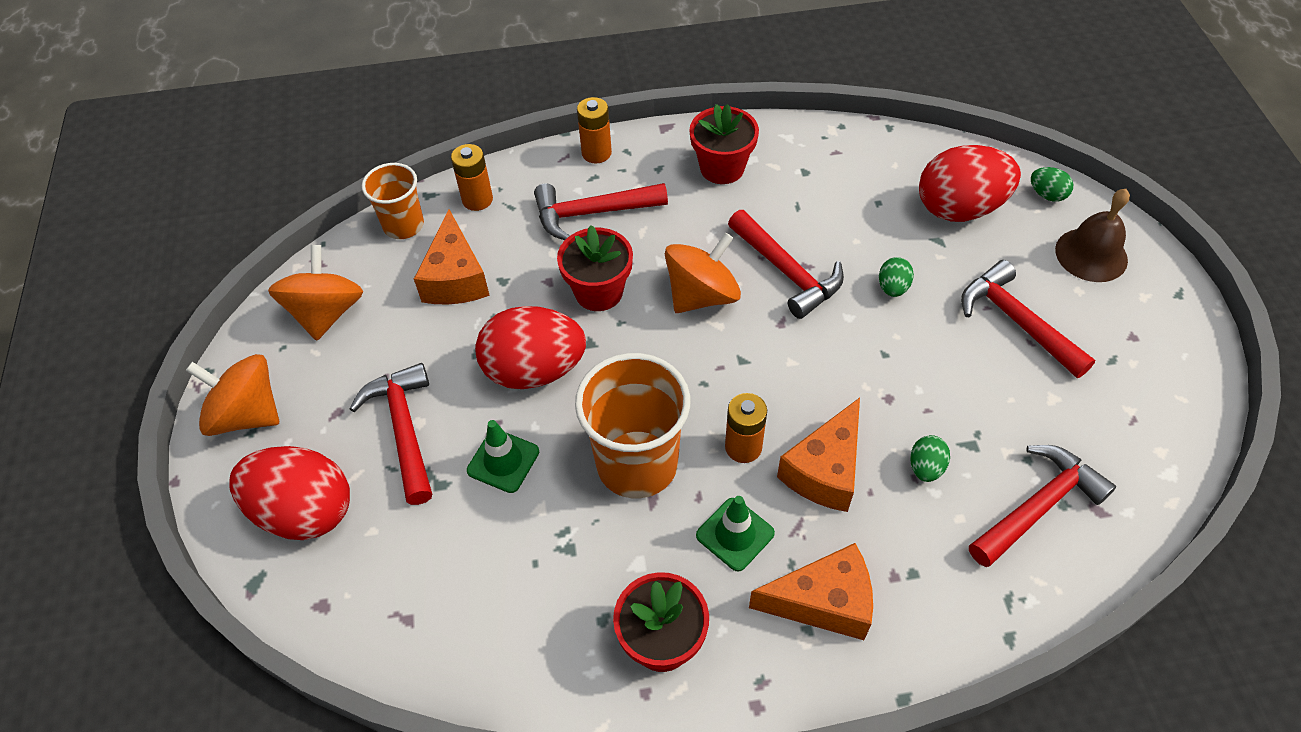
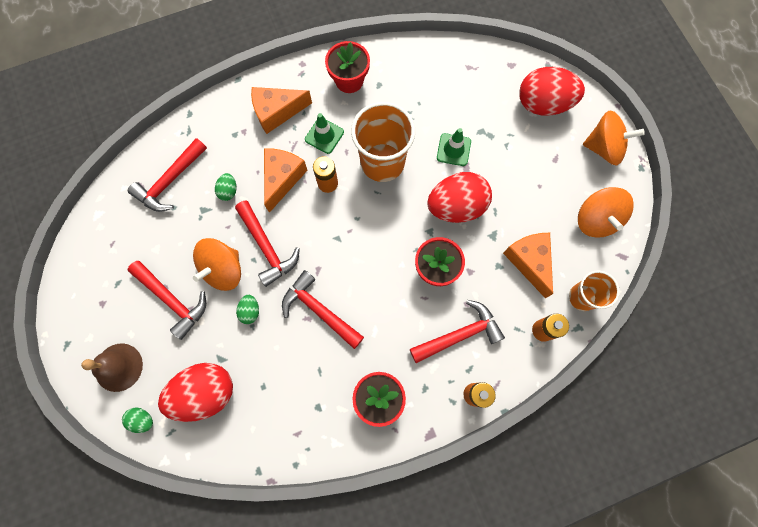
camera: 165 degrees right, 20 degrees up
(404, 430) = (513, 156): red hammer -> red hammer (267, 247)
(702, 295) = (370, 280): orange spinning top -> orange spinning top (223, 270)

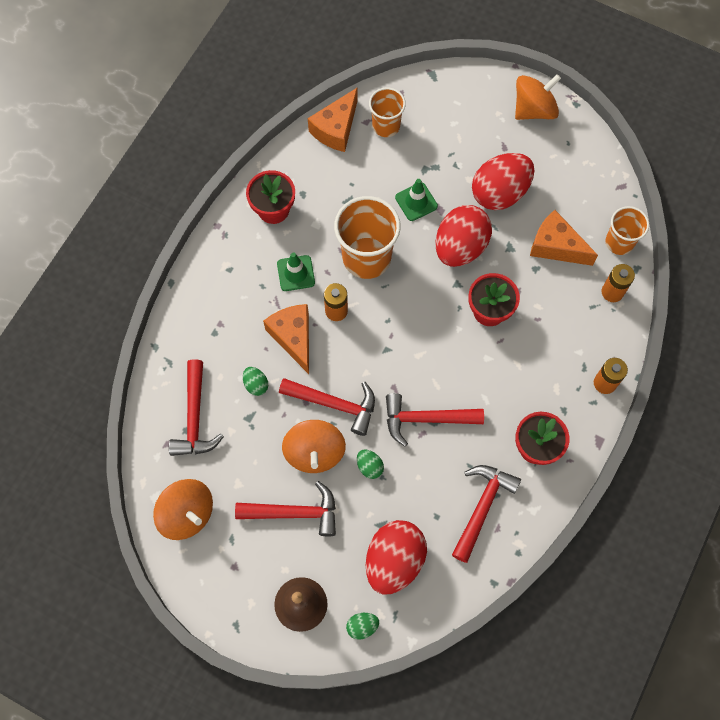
camera: 40 degrees left, 5 degrees down
(277, 112) = (234, 285): orange cheese -> orange cheese (336, 129)
(459, 334) = (553, 347): red hammer -> red hammer (482, 507)
(480, 80) = (386, 126): none -> orange cup
(543, 104) = (455, 108): red egg -> red egg (499, 193)
(596, 220) = (577, 173): orange spinning top -> orange spinning top (187, 514)

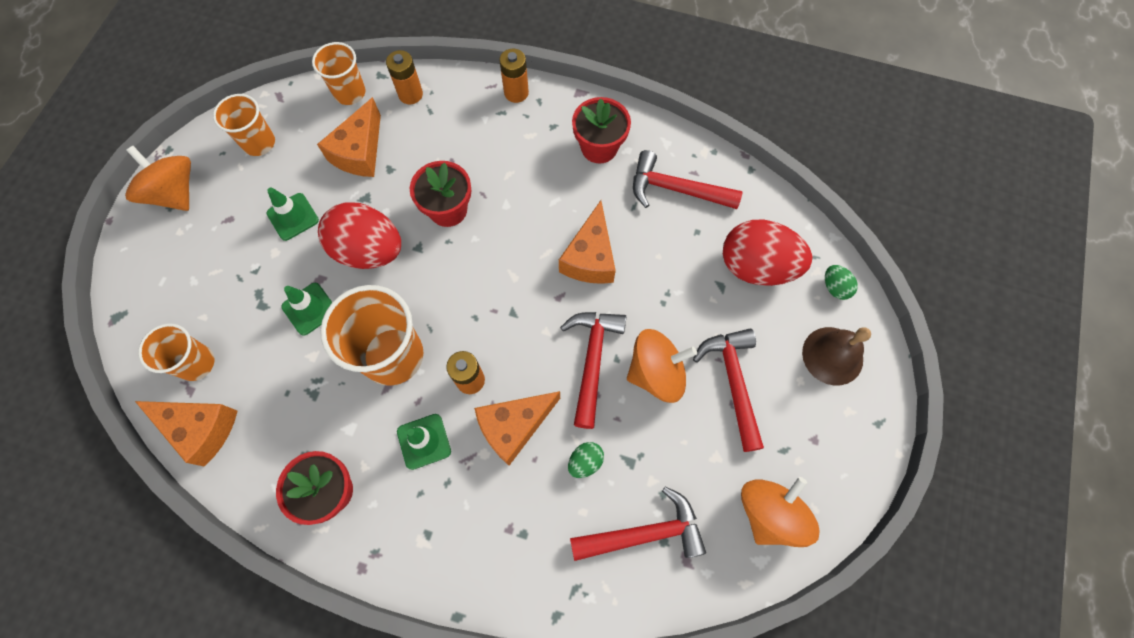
camera: 100 degrees left, 0 degrees up
(369, 466) = (659, 308): green egg -> none
(426, 419) = (590, 257): red hammer -> orange cheese
(499, 193) = (293, 217): red egg -> green traffic cone
(574, 170) = (259, 143): none -> orange cup

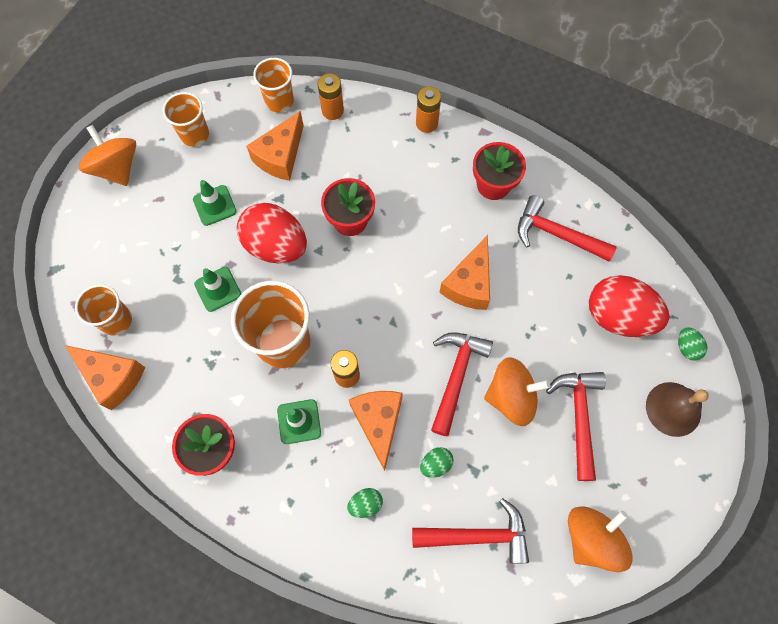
camera: 10 degrees right, 0 degrees up
(513, 521) = (365, 504): none -> green egg
(514, 426) = (378, 422): orange cheese -> orange cheese turned 105 degrees clockwise

